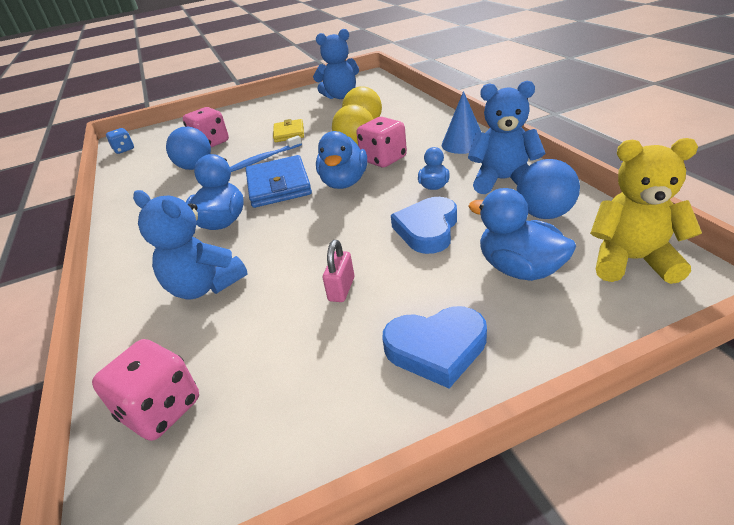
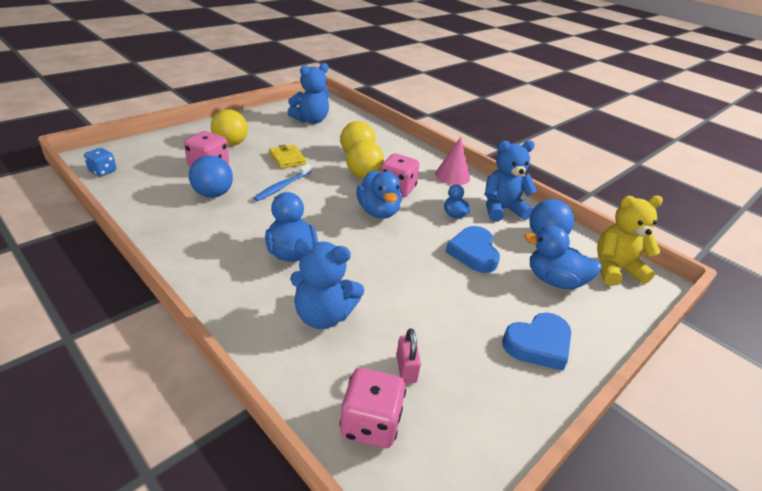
camera: 30 degrees left, 0 degrees up
(246, 122) = (231, 144): none -> yellow ball
(278, 185) = (319, 214): blue wallet -> none
(341, 289) = (442, 307): pink padlock -> pink padlock (406, 369)
(463, 143) = (452, 176): blue cone -> pink cone

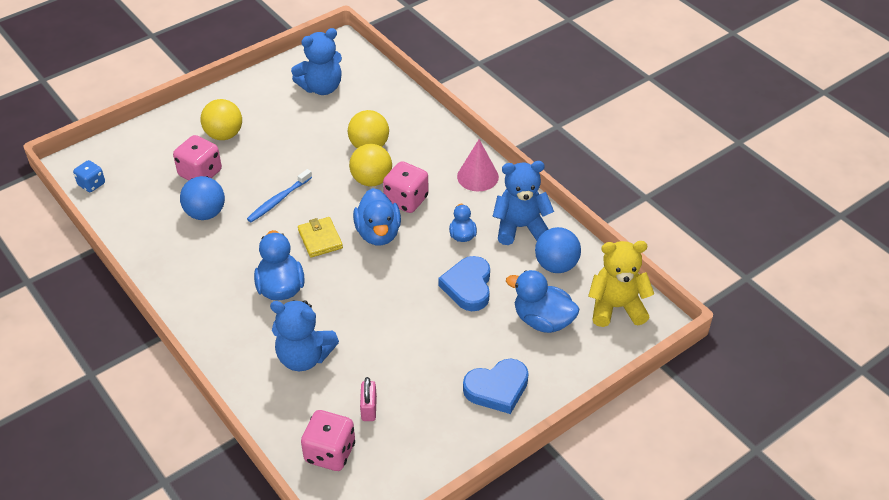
camera: 10 degrees right, 10 degrees up
(287, 159) = (287, 157): yellow wallet -> yellow wallet (320, 239)

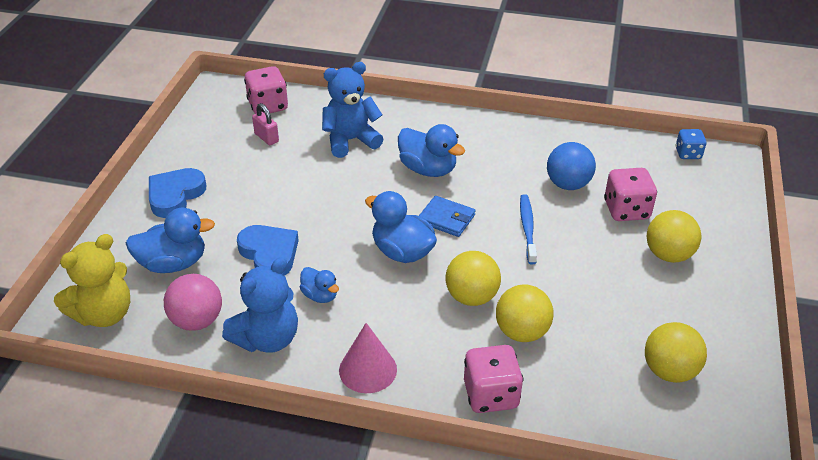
camera: 140 degrees right, 5 degrees down
(320, 239) = (446, 219): yellow wallet -> blue wallet
(321, 87) = (669, 371): blue teddy bear -> yellow ball
(406, 200) = (413, 297): pink dice -> pink dice (490, 395)
(556, 265) = (197, 321): blue ball -> pink ball

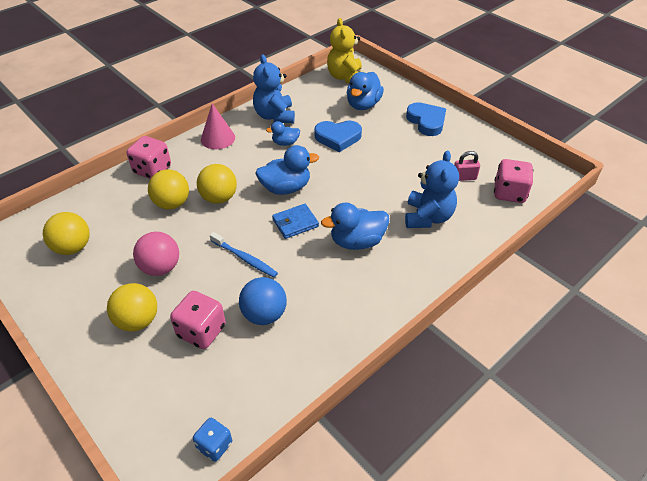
camera: 125 degrees right, 5 degrees up
(197, 321) = (311, 100): pink ball -> pink ball (161, 267)

